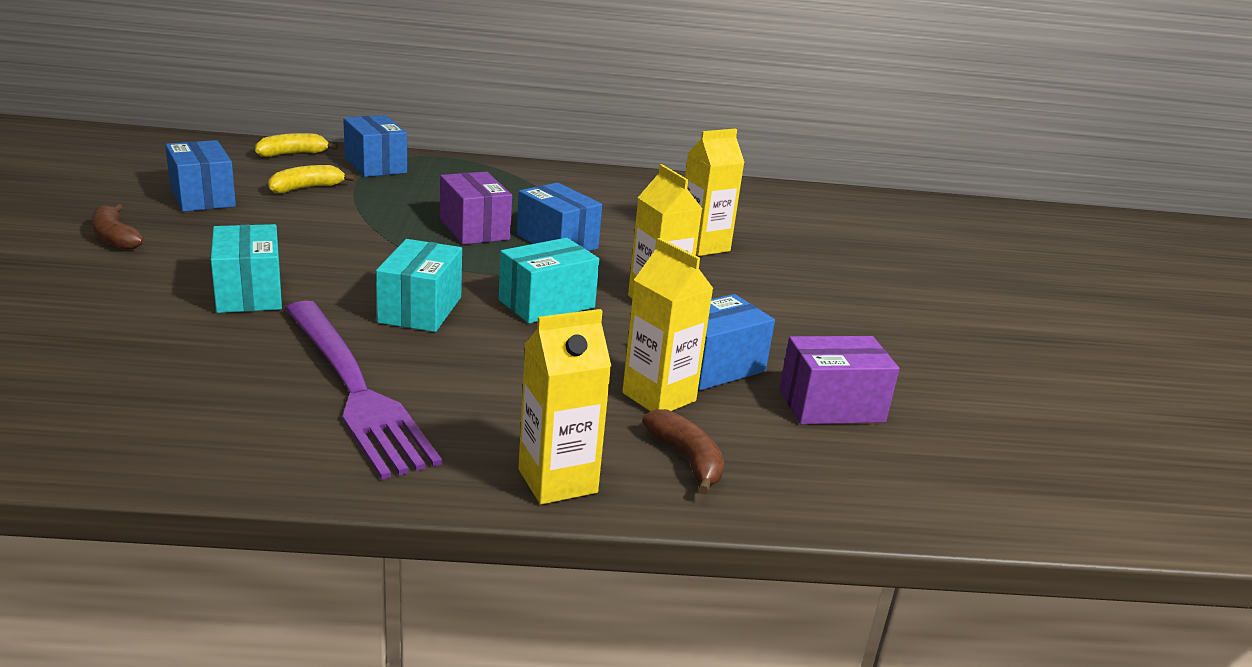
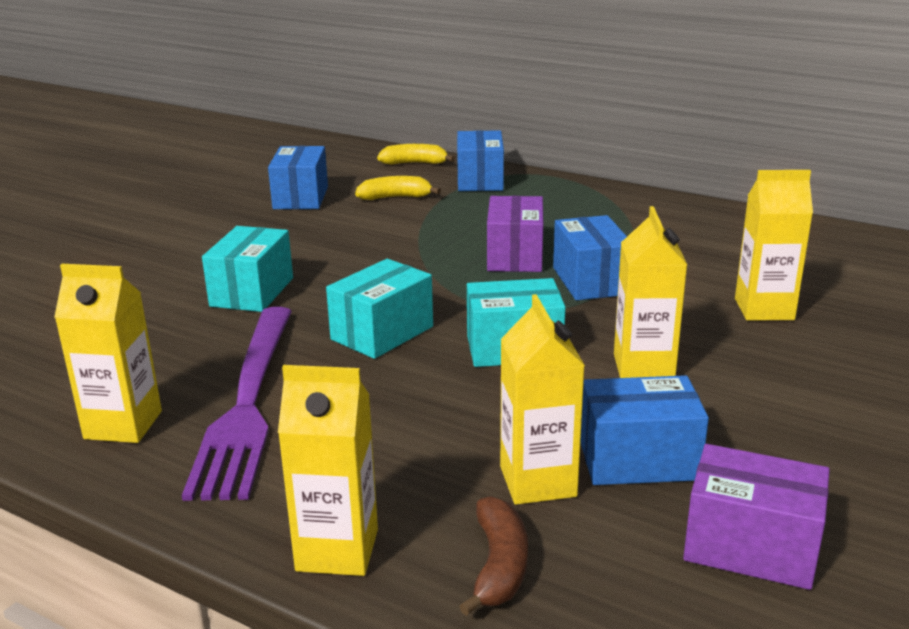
camera: 35 degrees right, 0 degrees up
(115, 238) = (200, 227): brown banana -> none
(246, 433) = (123, 425): none -> yellow carton

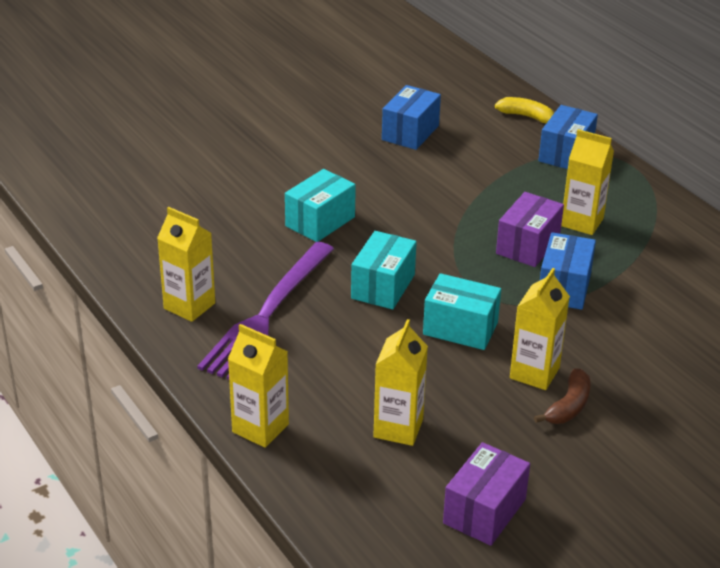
camera: 25 degrees right, 10 degrees up
(382, 333) = (383, 286): turquoise box -> turquoise box turned 45 degrees counterclockwise
(395, 197) = (483, 154): yellow banana -> none
(499, 565) = (338, 468): brown banana -> brown banana (569, 406)
(638, 459) = (470, 436): blue box -> none
(750, 547) = (484, 511): purple box -> purple box turned 75 degrees clockwise
(764, 309) = (669, 355): yellow carton -> yellow carton (582, 222)

